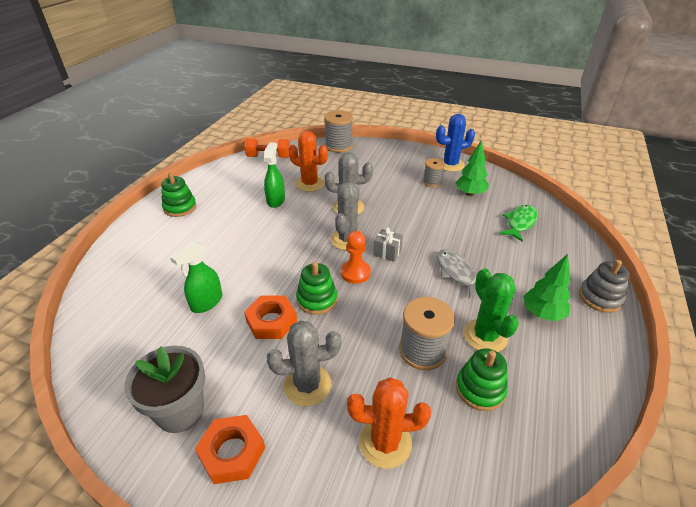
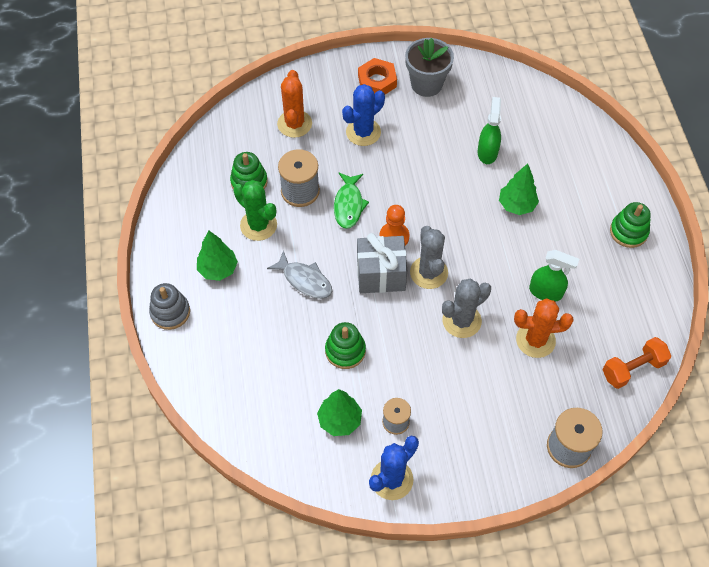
camera: 150 degrees right, 20 degrees up
(233, 253) = (516, 205): none -> green tree
(271, 321) = (425, 161): orange nut -> none
(276, 200) = (546, 292): green spray bottle -> green spray bottle turned 45 degrees counterclockwise
(307, 385) = (363, 132): grey cactus -> blue cactus
(317, 299) = (406, 195): green stacking toy -> green stacking toy (345, 351)
(385, 442) = (294, 124): orange cactus -> orange cactus turned 60 degrees counterclockwise
(387, 252) = (381, 274): grey gift -> grey gift, size x1.89
(520, 223) = (265, 390): green fish -> green fish (348, 205)

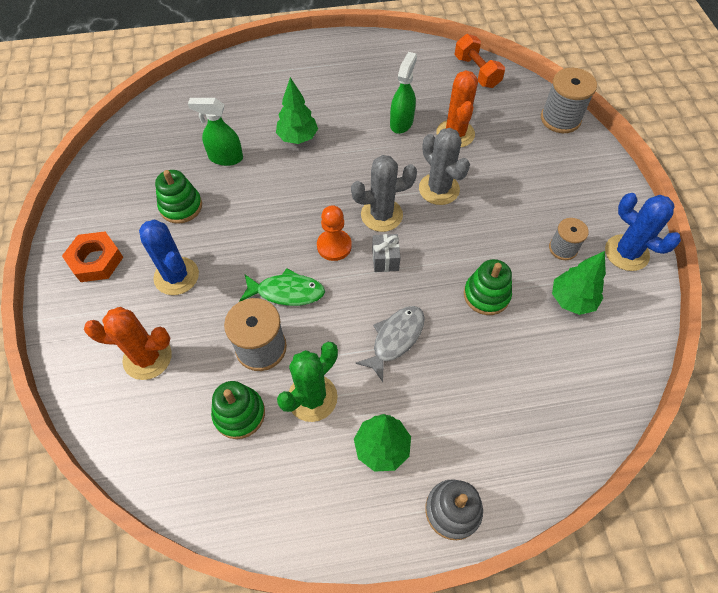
camera: 90 degrees left, 0 degrees up
(381, 274) = (385, 259): grey gift -> grey gift, size x0.53
(426, 84) = (114, 209): grey flower pot -> none
(628, 232) = (333, 61): green stacking toy -> green stacking toy (181, 206)

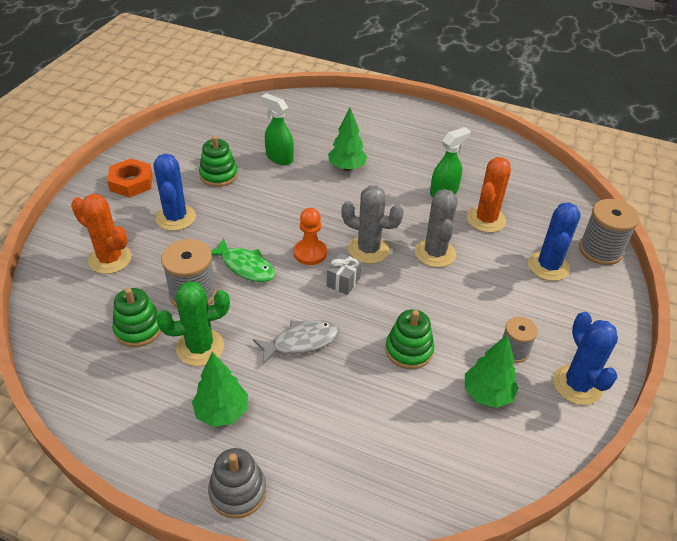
camera: 30 degrees right, 15 degrees down
(476, 72) = (547, 183): orange dumbbell -> none
(533, 155) = (548, 266): none -> blue cactus

